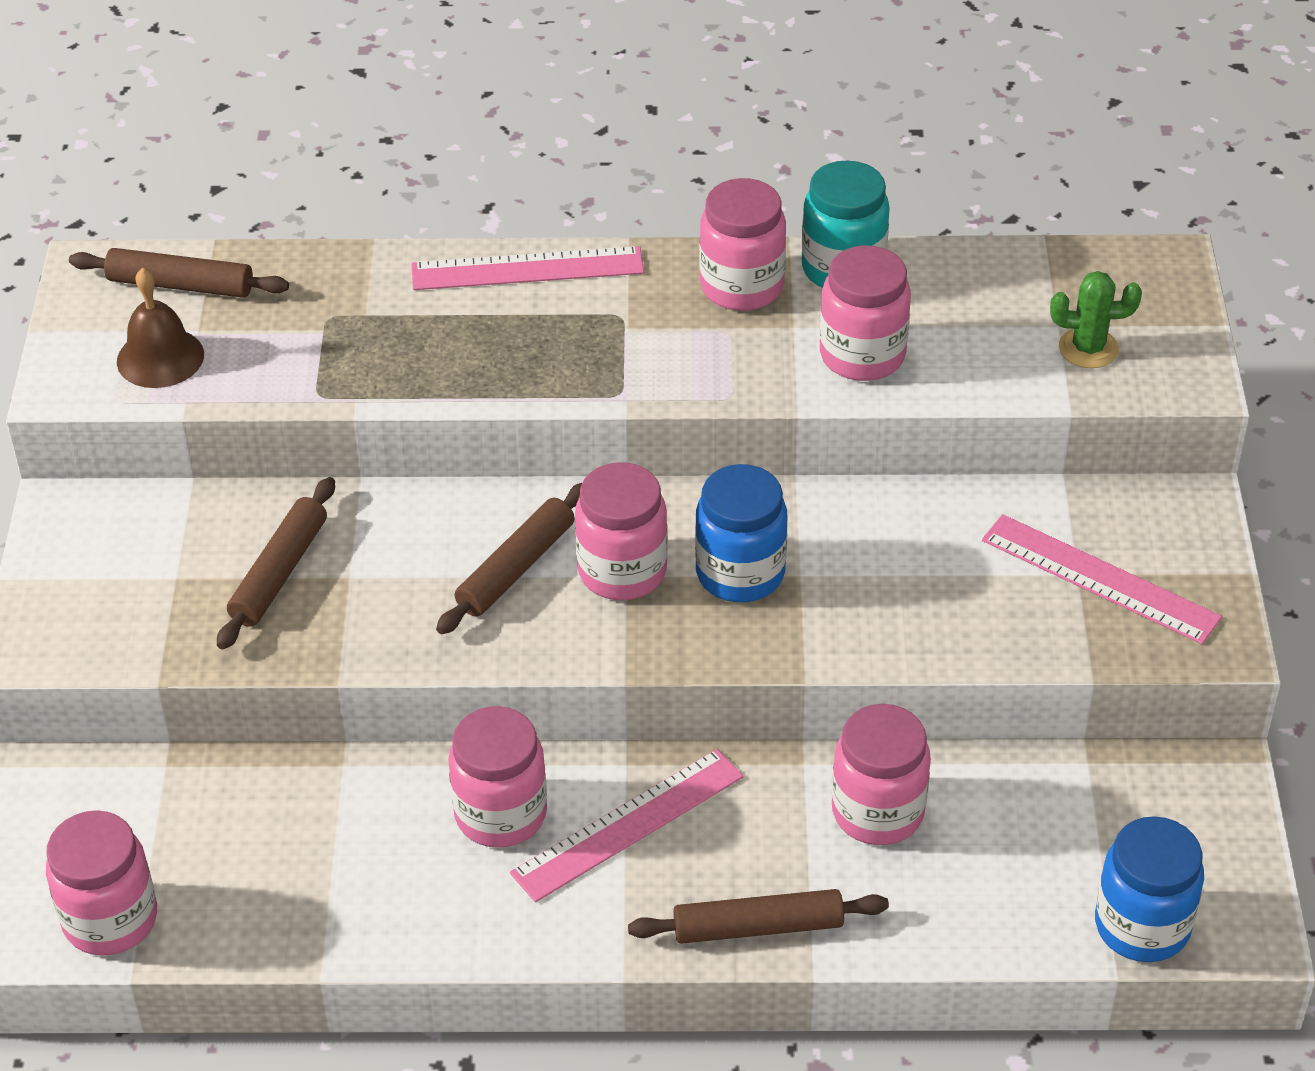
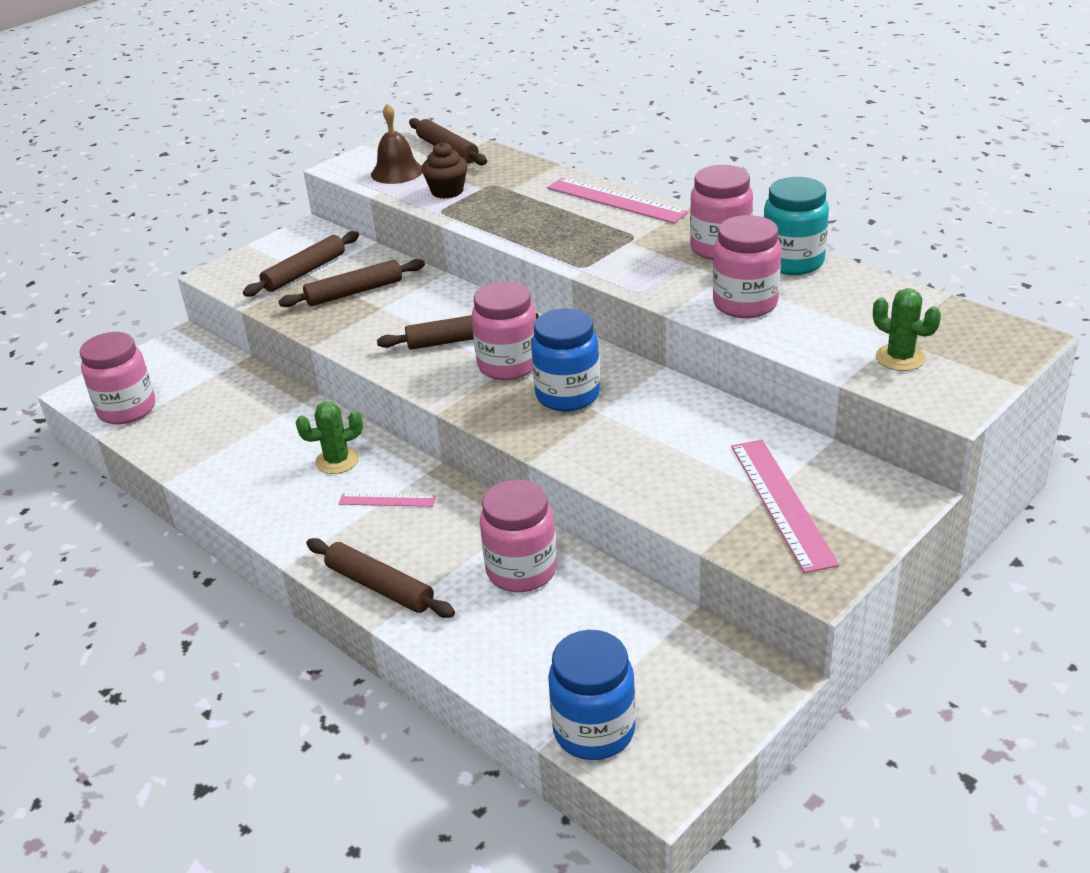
camera: 45 degrees right, 10 degrees down
(160, 579) = (304, 272): none -> brown rolling pin
(282, 358) = (447, 191): none -> brown cupcake
(500, 814) = (337, 461): pink jar -> green cactus
(628, 825) = (387, 500): pink ruler -> pink ruler, size x0.53

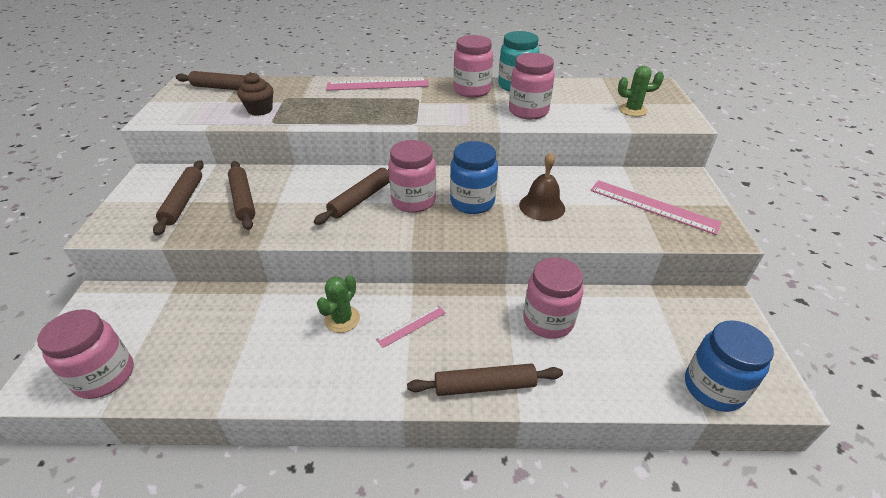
camera: 45 degrees left, 5 degrees up
(354, 292) = (243, 200): brown rolling pin -> brown rolling pin turned 45 degrees counterclockwise
(397, 172) = (204, 109): brown bell -> brown bell (542, 206)

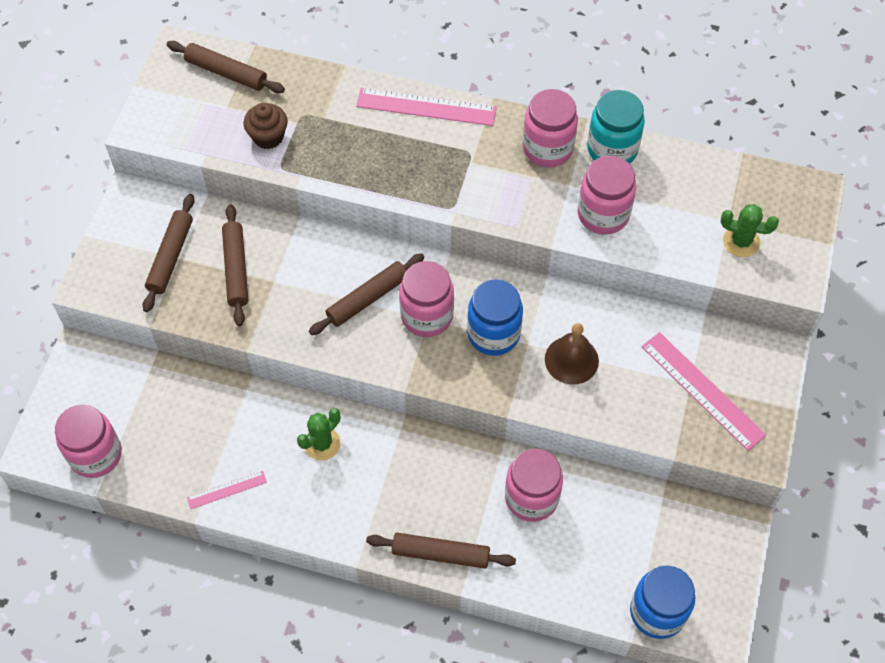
camera: 15 degrees right, 20 degrees up
(411, 326) = (390, 469): pink ruler -> pink ruler (227, 490)

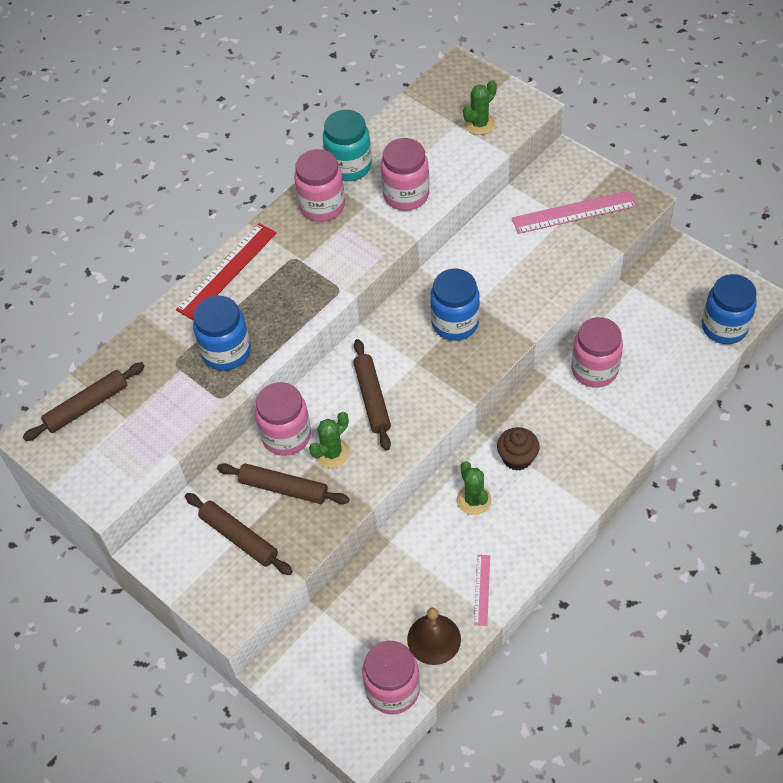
camera: 60 degrees left, 5 degrees down
(268, 137) = (181, 397): brown cupcake -> brown cupcake (517, 458)
(291, 291) = (332, 453): none -> green cactus
(333, 148) = (226, 352): none -> blue jar
(426, 107) = (227, 271): pink ruler -> red ruler
(427, 316) = (412, 362): pink jar -> pink jar (286, 436)
(440, 554) = (615, 450): brown rolling pin -> none
(571, 360) = (506, 281): brown bell -> brown bell (434, 639)

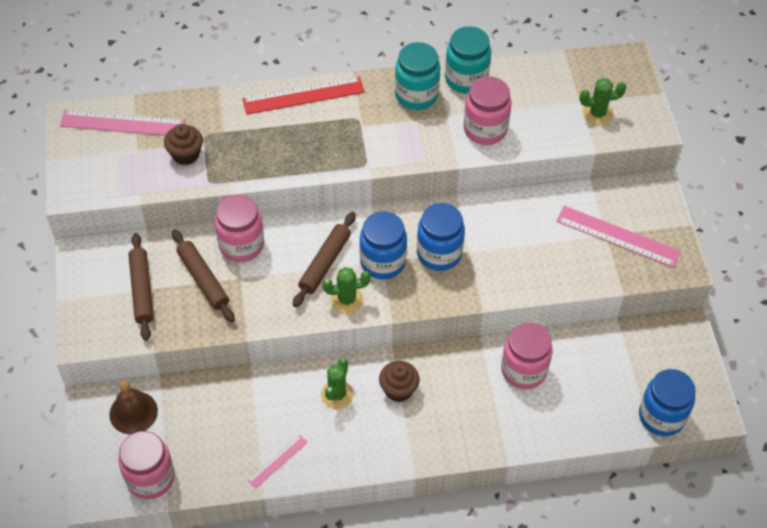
camera: 35 degrees right, 0 degrees up
(87, 406) = (122, 123): brown rolling pin -> pink ruler
(175, 391) = (186, 154): none -> brown cupcake
(226, 352) = (245, 153): blue jar -> blue jar (382, 262)
(322, 206) = (416, 95): pink jar -> turquoise jar
(332, 453) = (259, 280): green cactus -> green cactus (347, 299)
(434, 639) = (211, 467): brown bell -> brown bell (133, 412)

